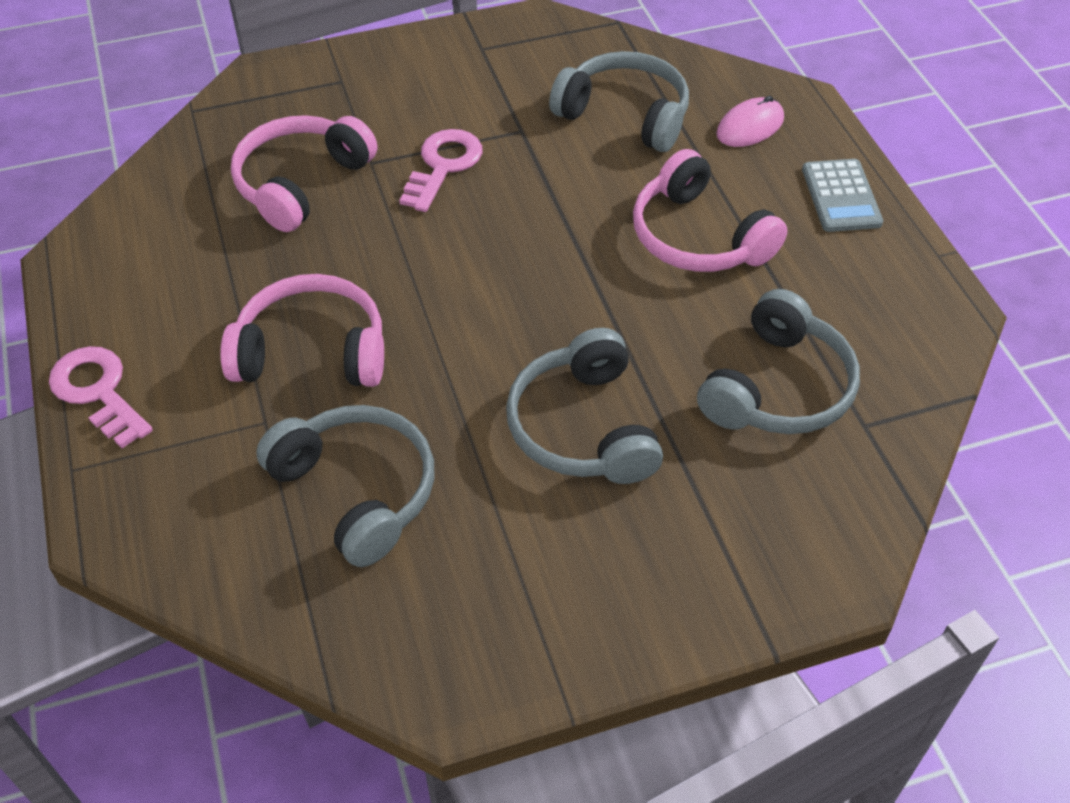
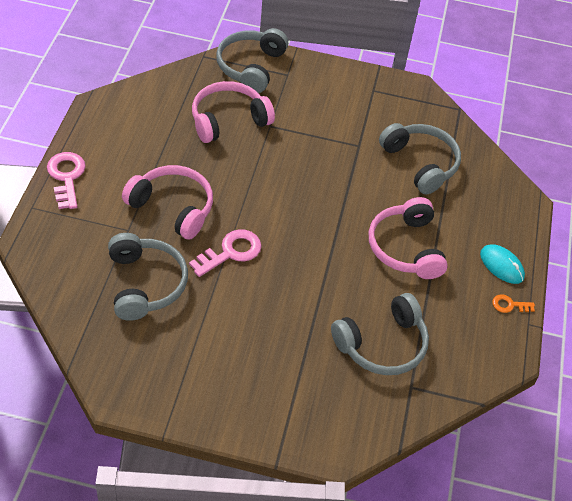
camera: 25 degrees right, 0 degrees up
(443, 166) = (304, 145): pink key -> pink key (231, 252)
(583, 427) = (271, 311): grey headphones -> grey headphones (251, 67)
(750, 126) = (484, 202): pink mouse -> none
(841, 196) = (501, 265): grey calculator -> turquoise mouse
(894, 243) = (509, 305): none -> orange key

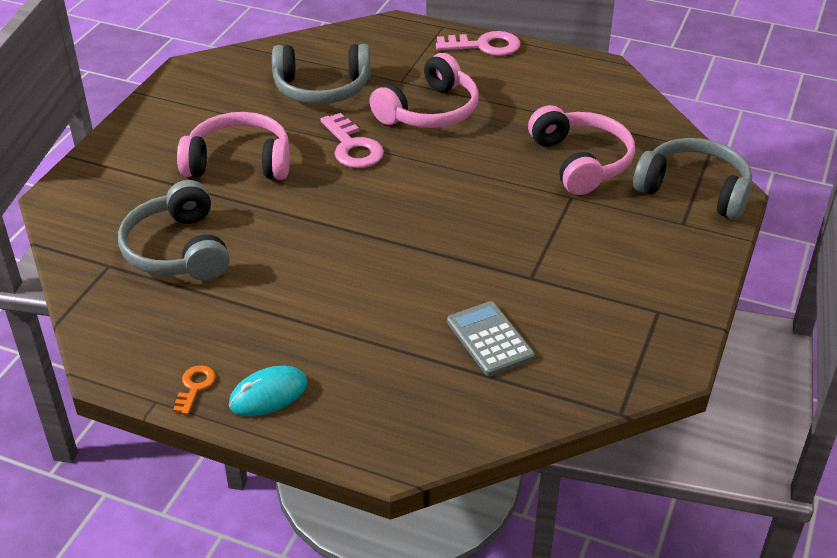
camera: 105 degrees right, 10 degrees down
(406, 248) = (326, 296): pink headphones -> pink headphones (239, 162)
(420, 163) = (489, 339): grey headphones -> grey calculator

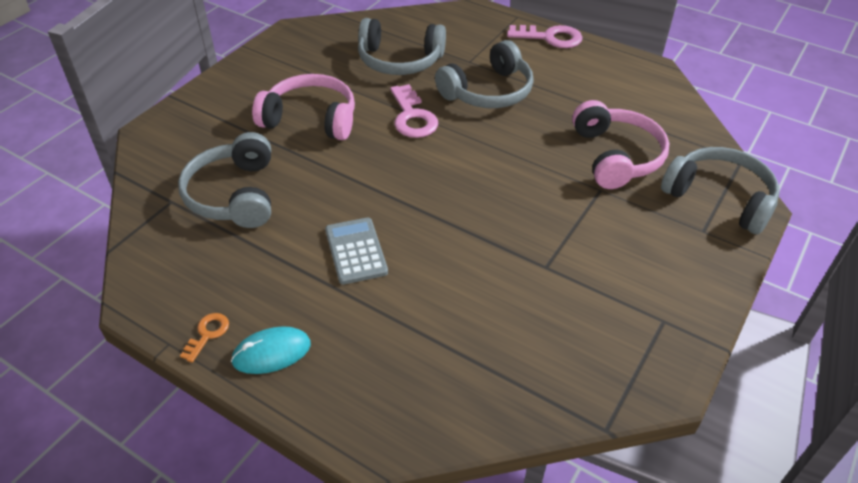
camera: 10 degrees right, 5 degrees up
(429, 111) = (488, 91): pink headphones -> grey headphones
(489, 339) = (493, 326): grey calculator -> grey calculator (356, 251)

